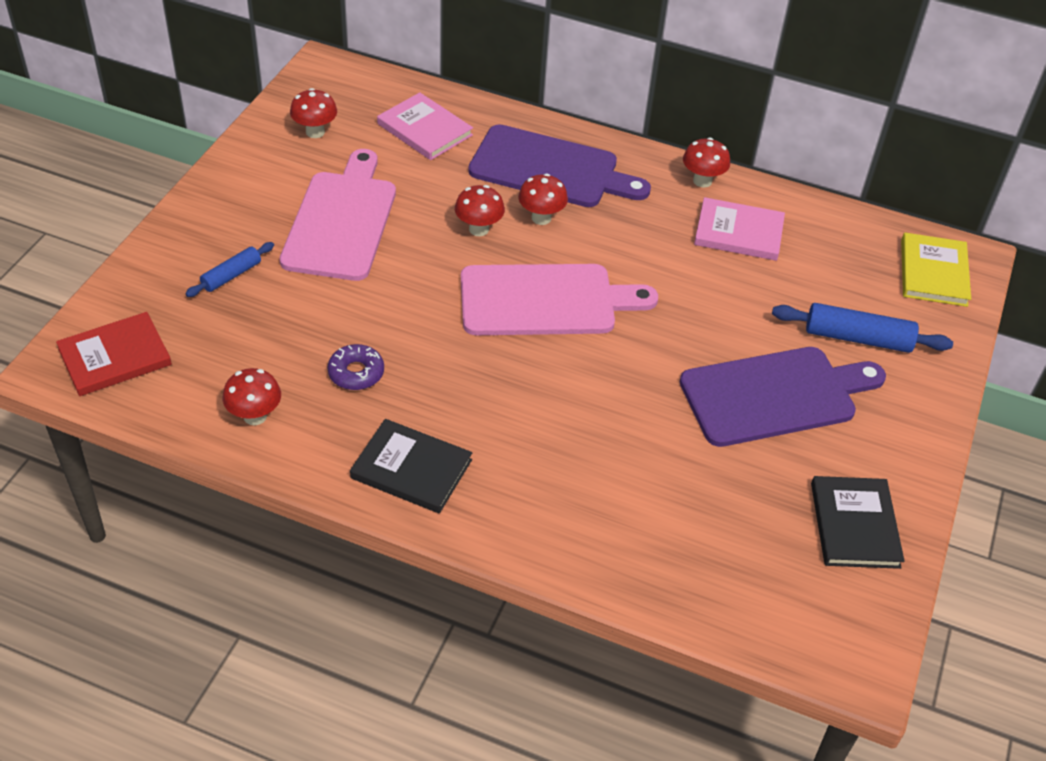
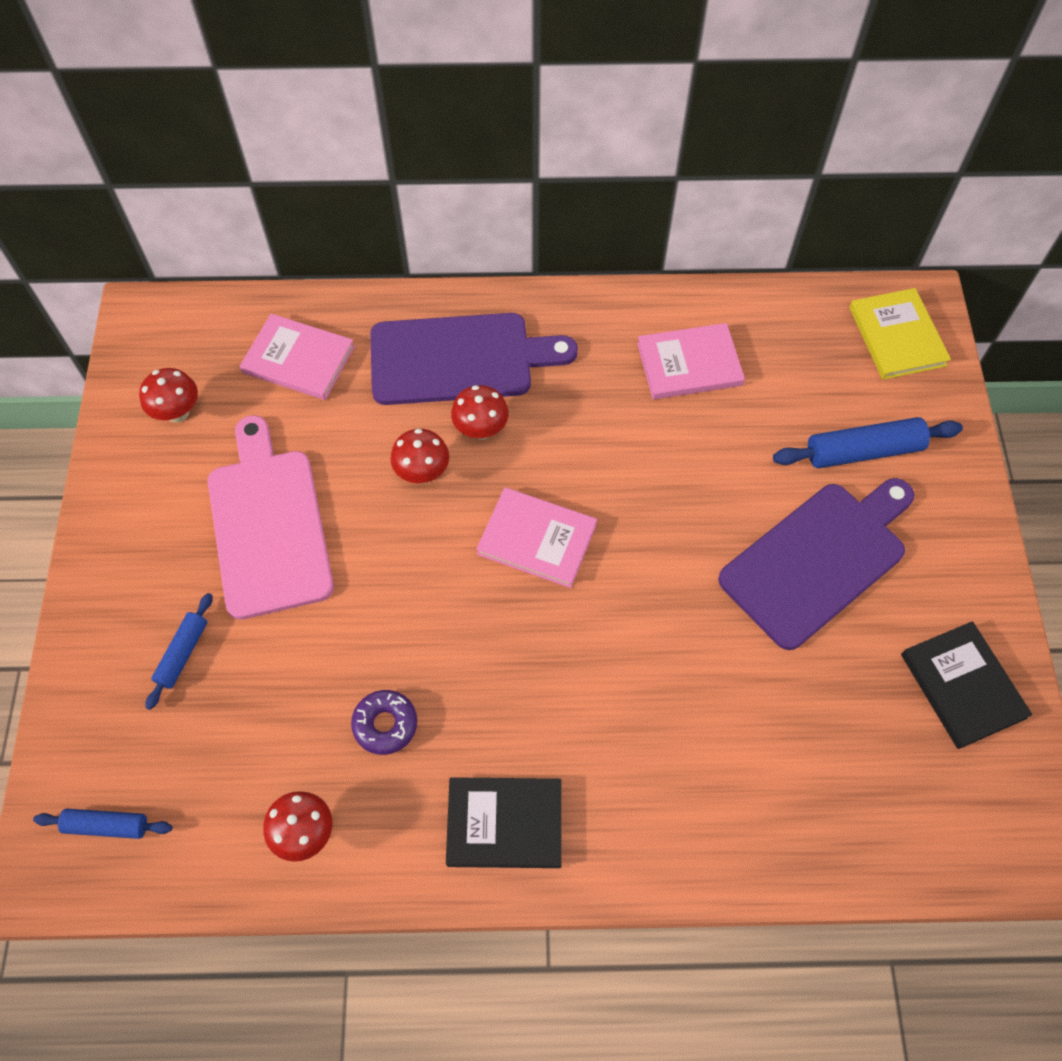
camera: 20 degrees left, 15 degrees up
(115, 357) = (107, 826): red book -> blue rolling pin
(545, 301) = (537, 539): pink cutting board -> pink book
(702, 181) = (622, 311): red mushroom -> none

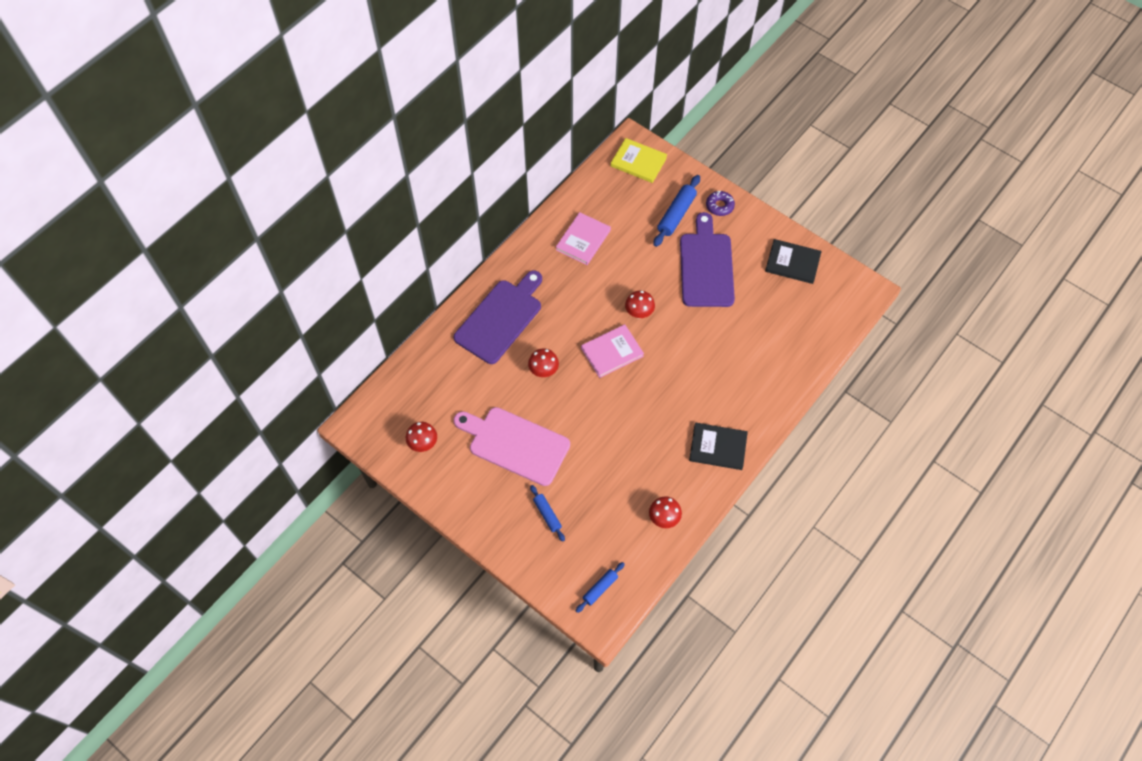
camera: 50 degrees left, 0 degrees up
(298, 359) = (441, 379): pink book -> none
(385, 724) = (643, 461): purple donut -> purple donut (719, 206)
(481, 430) = (543, 335): red mushroom -> red mushroom (639, 313)
(504, 823) = (718, 447): black book -> black book turned 60 degrees clockwise

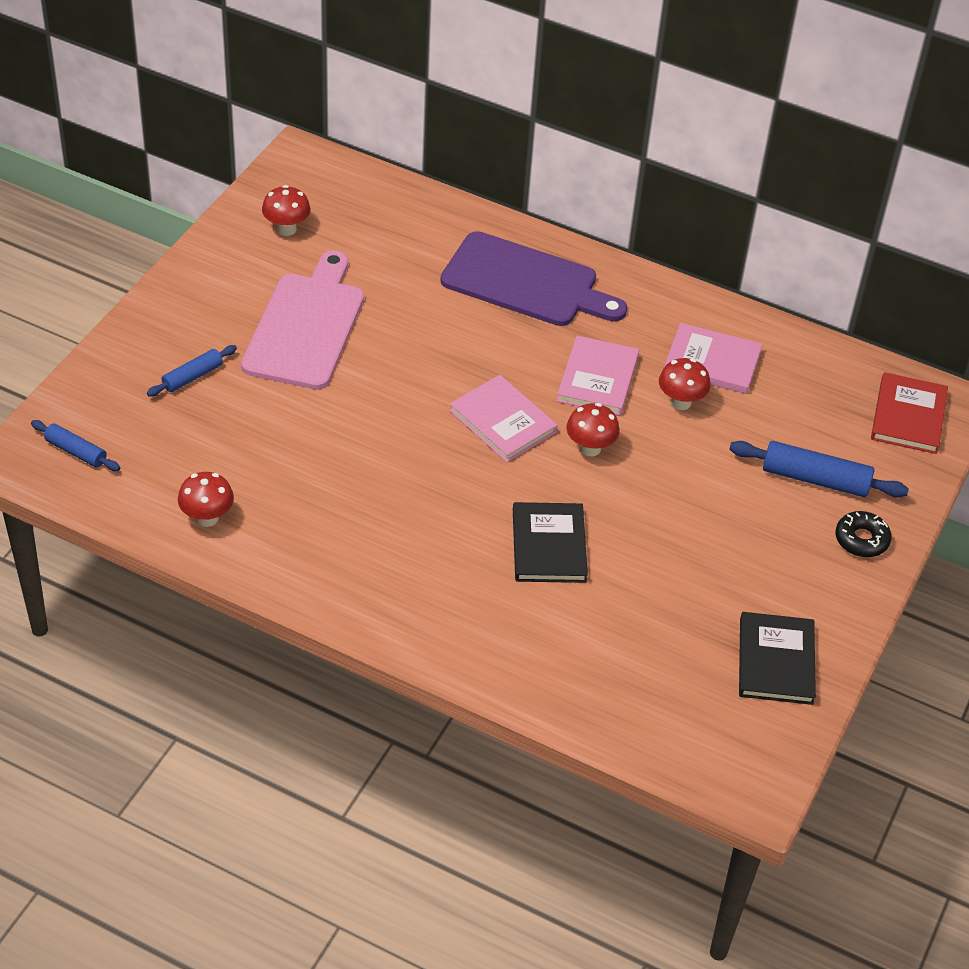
camera: 75 degrees right, 15 degrees down
(543, 371) = (444, 343): red mushroom -> red mushroom (681, 402)
(586, 298) = (597, 378): none -> pink book
(638, 162) = (908, 416): yellow book -> red book
(706, 266) = (719, 531): purple cutting board -> none
(718, 447) = (353, 578): black book -> black book (549, 545)
(719, 206) = (861, 539): purple donut -> black donut

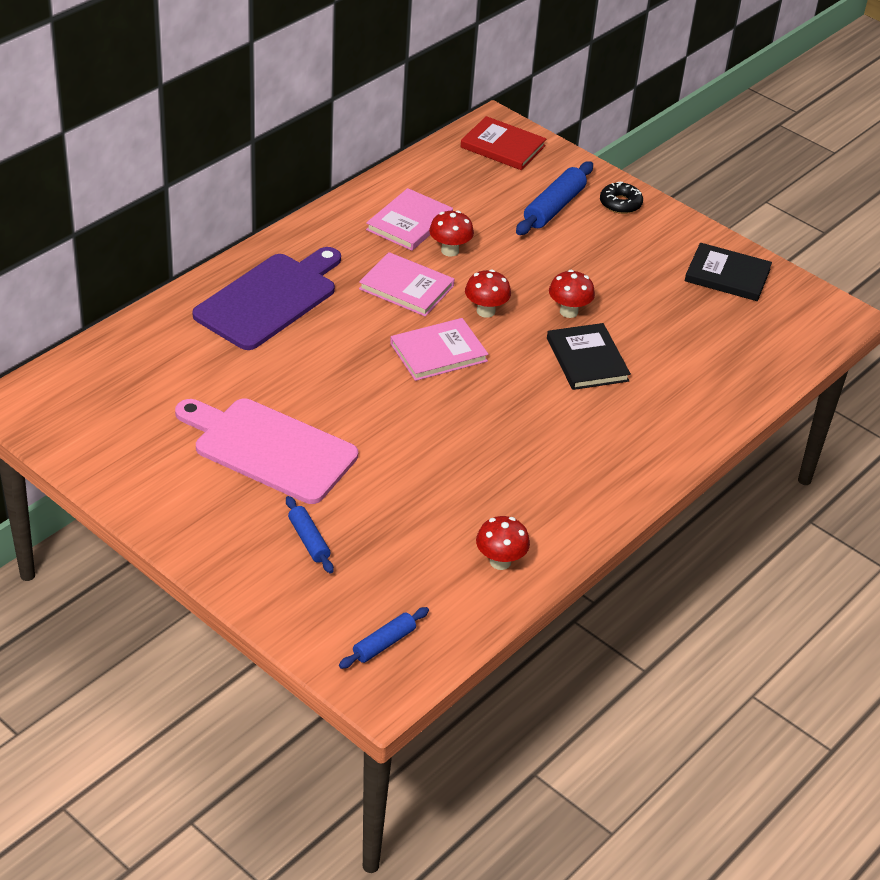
camera: 75 degrees left, 5 degrees down
(286, 229) = (121, 435): red mushroom -> red mushroom (568, 312)
(549, 545) = (587, 359): black book -> black book turned 60 degrees clockwise

